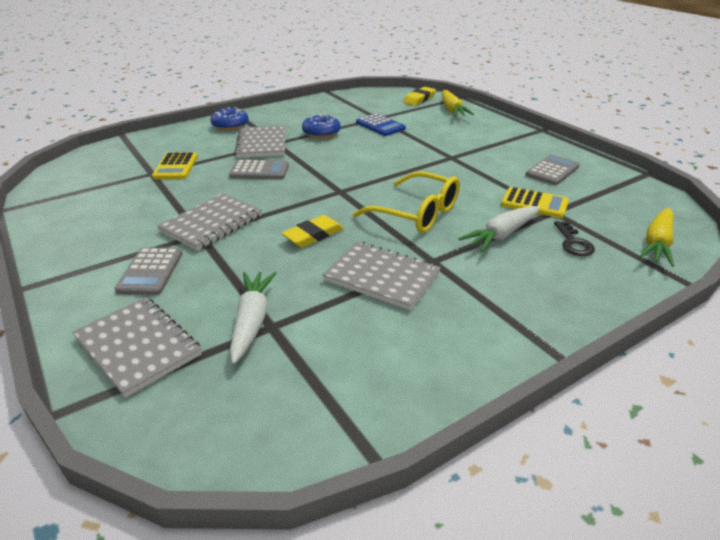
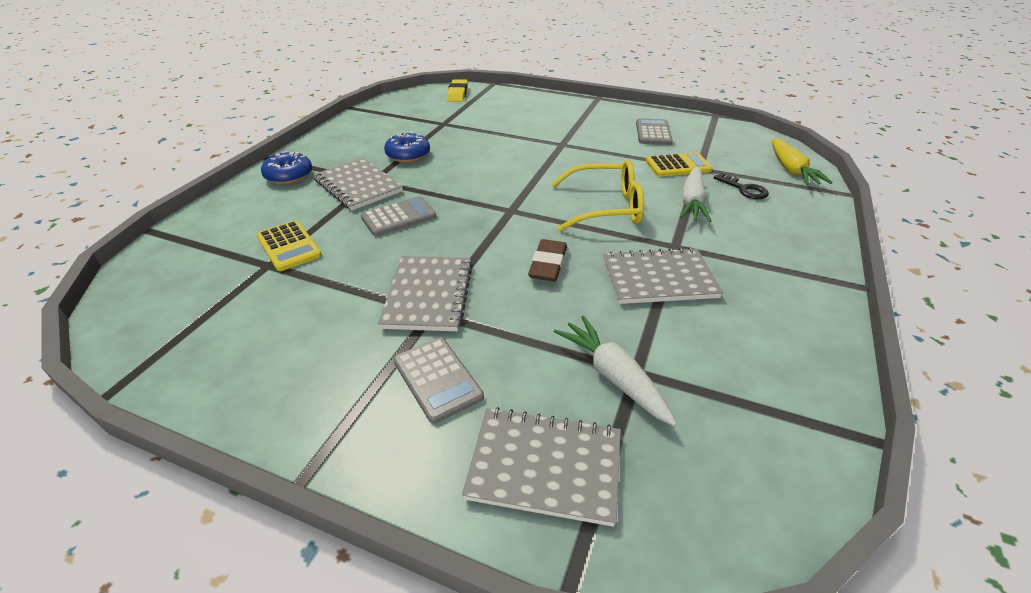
camera: 35 degrees left, 5 degrees up
(313, 235) = (548, 264): yellow eraser -> brown eraser
(380, 126) = (457, 131): blue calculator -> none
(452, 110) = (502, 98): yellow carrot -> none

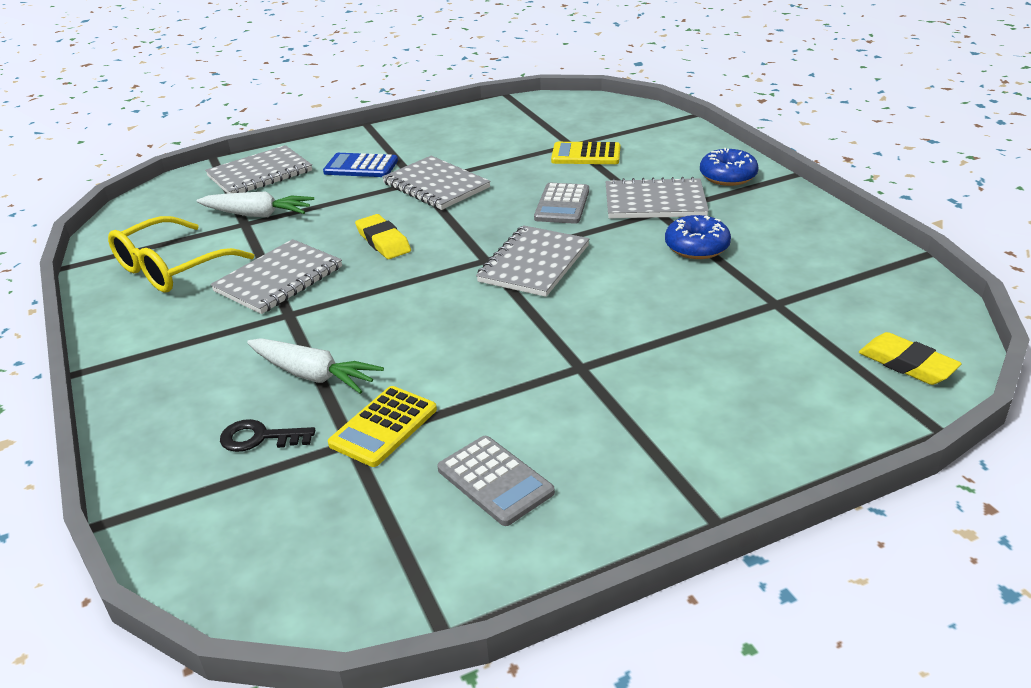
camera: 135 degrees right, 5 degrees down
(437, 379) = (361, 167): grey calculator -> blue calculator
(492, 192) = (534, 264): none -> grey notebook
(548, 264) = (383, 241): brown eraser -> yellow eraser
(605, 207) = (401, 313): yellow glasses -> yellow glasses (172, 268)
(692, 202) = (313, 375): white carrot -> white carrot turned 150 degrees clockwise
(791, 170) = (205, 530): yellow carrot -> none

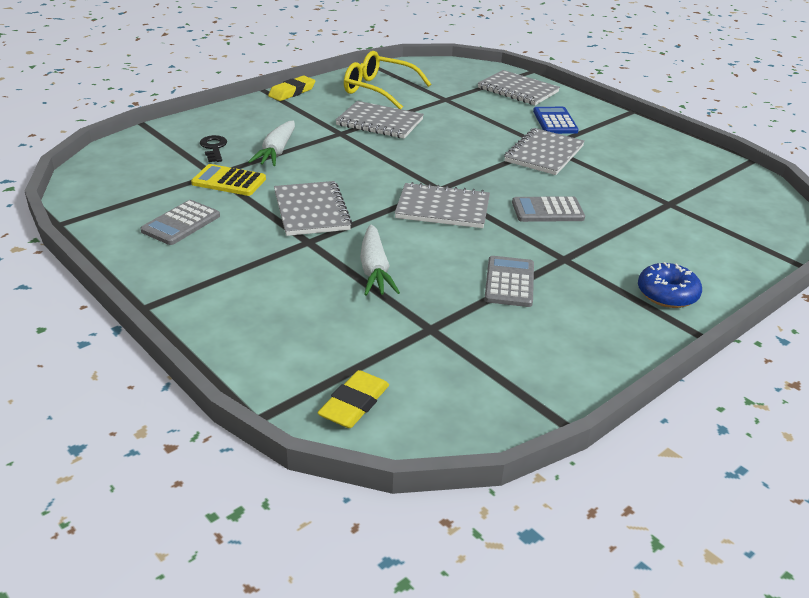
camera: 70 degrees right, 0 degrees up
(257, 215) = (459, 100): white carrot -> white carrot (374, 270)
(383, 241) = (446, 147): yellow eraser -> yellow eraser (292, 92)
(586, 155) = (653, 213): yellow calculator -> none
(655, 202) = (582, 255): grey notebook -> grey notebook (311, 211)
(696, 247) = (509, 282): blue donut -> grey calculator

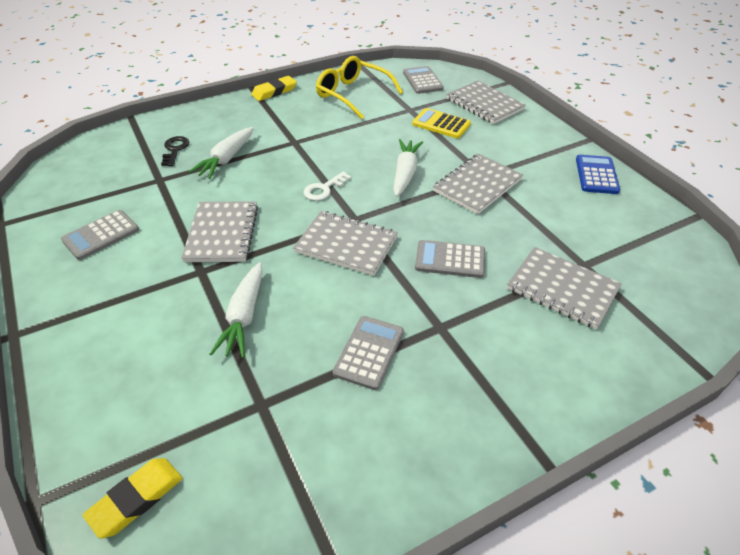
camera: 15 degrees right, 10 degrees up
(229, 181) = (167, 190): yellow calculator -> yellow calculator (441, 124)
(379, 122) = (335, 133): grey notebook -> grey notebook (562, 289)
(395, 168) = (324, 189): none -> white key
(445, 74) = (422, 81): none -> grey calculator
(469, 150) = (405, 173): none -> white carrot
(555, 121) = (505, 145): blue calculator -> blue calculator (596, 175)
(667, 294) = (532, 395): blue donut -> none

